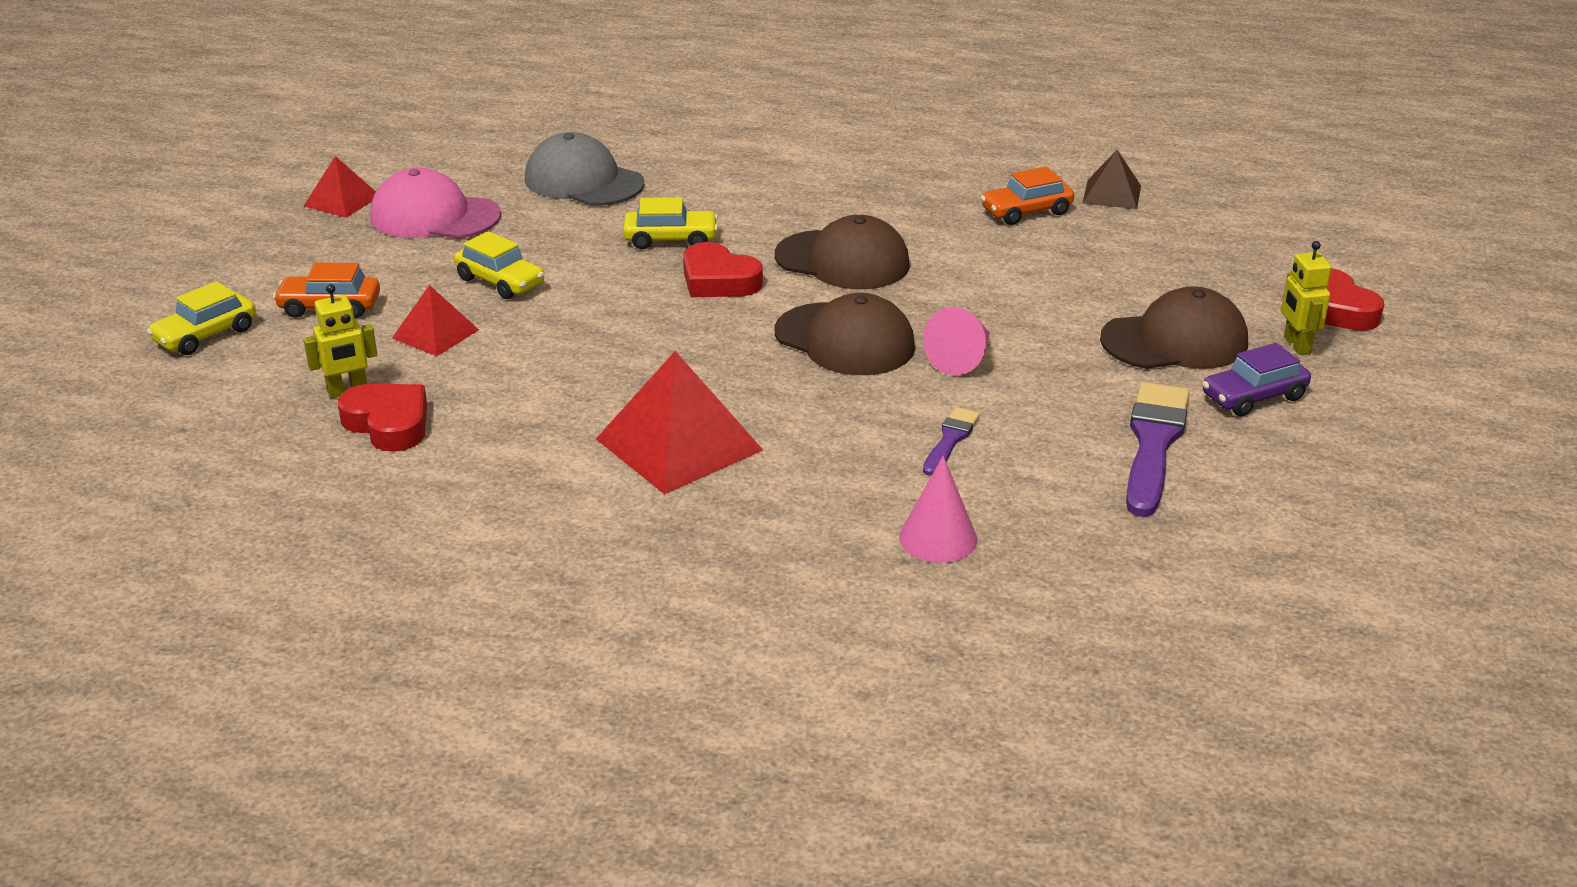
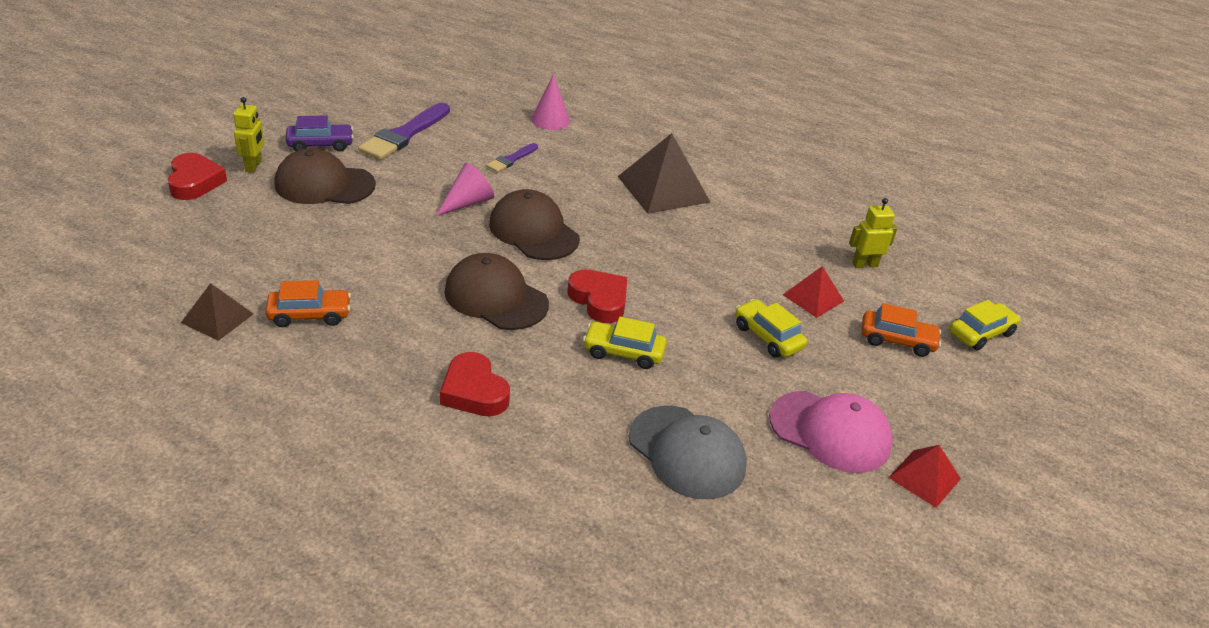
camera: 170 degrees left, 5 degrees up
(388, 424) = (834, 237): red heart -> red heart (474, 391)
(679, 444) = (663, 189): red pyramid -> brown pyramid

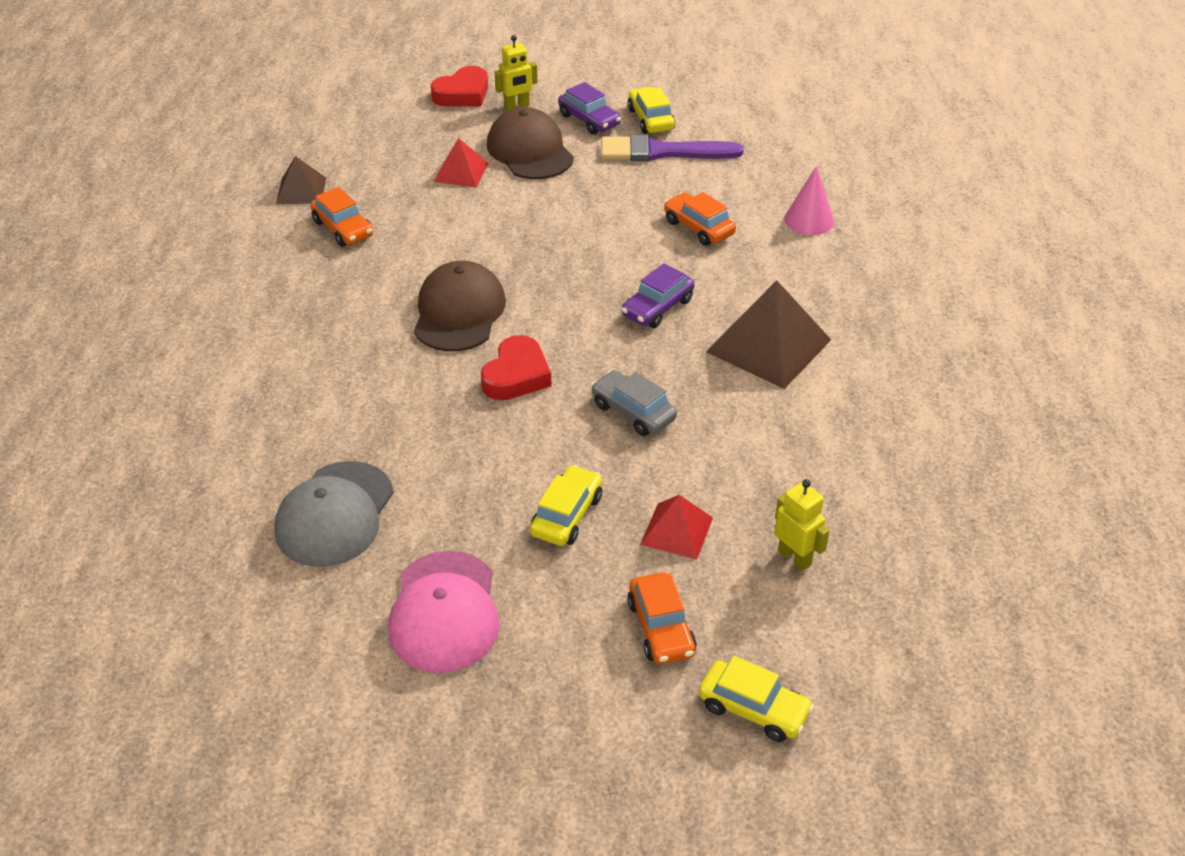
camera: 65 degrees right, 5 degrees up
(467, 202) = (591, 234): pink cone -> none
(474, 391) = (318, 354): red heart -> none
(511, 159) = (698, 228): purple brush -> orange car
(533, 231) = (588, 291): brown cap -> none
(582, 211) = (657, 307): none -> purple car
(623, 352) = (448, 421): yellow car -> yellow car (650, 119)
(684, 267) = (633, 412): none -> grey car
(924, 478) = (426, 712): red pyramid -> red pyramid (461, 172)

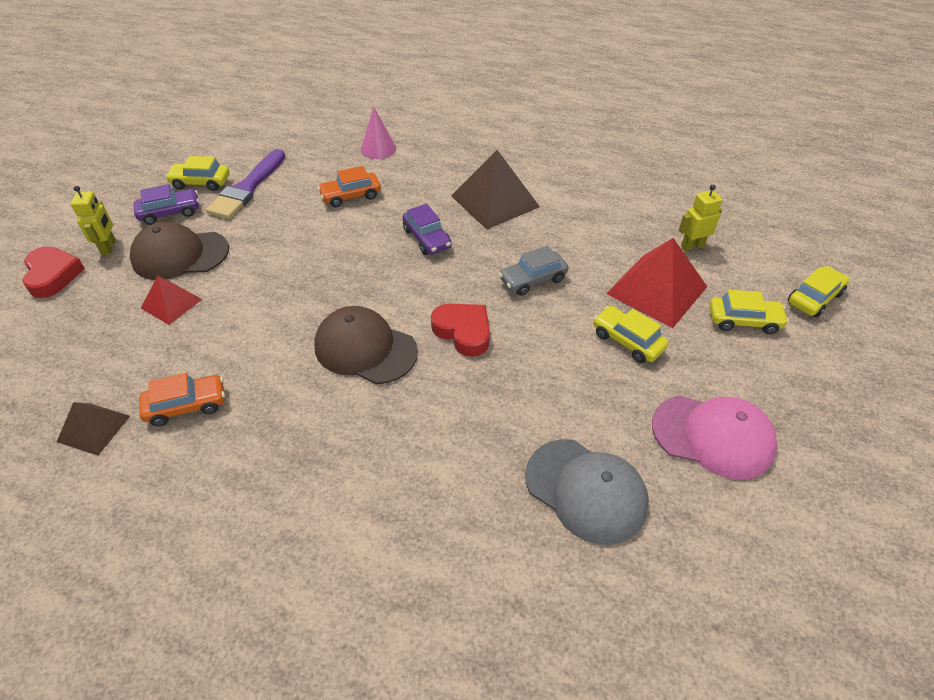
camera: 70 degrees left, 5 degrees up
(661, 628) = (743, 321): orange car -> yellow car
(676, 531) = (657, 290): red pyramid -> red pyramid, size x1.79

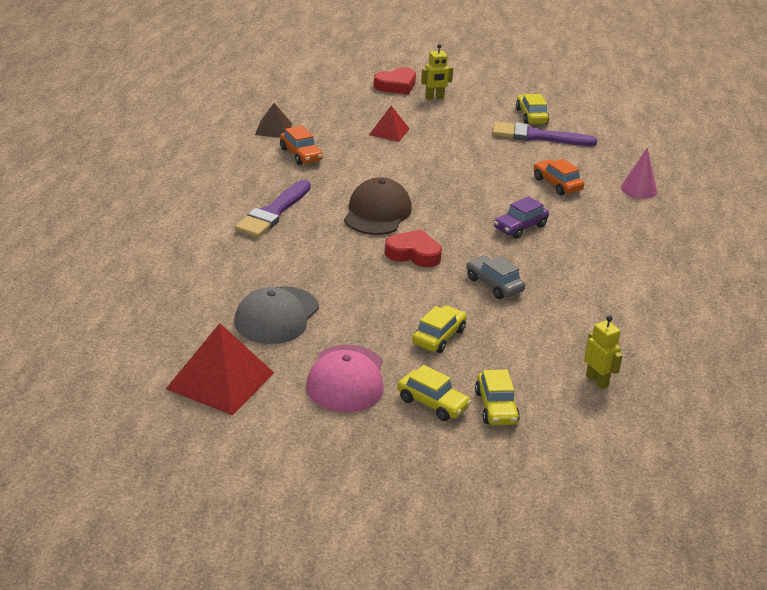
camera: 75 degrees right, 15 degrees down
(170, 212) = (486, 111): purple car -> none
(180, 255) = (440, 125): brown cap -> none
(333, 460) = (273, 212): none -> purple brush
(463, 332) = (413, 254): red heart -> red heart turned 105 degrees counterclockwise
(495, 201) = (597, 259): brown pyramid -> none
(657, 290) = (515, 355): red pyramid -> red pyramid (220, 380)
(814, 298) = (554, 460): yellow car -> yellow car (432, 403)

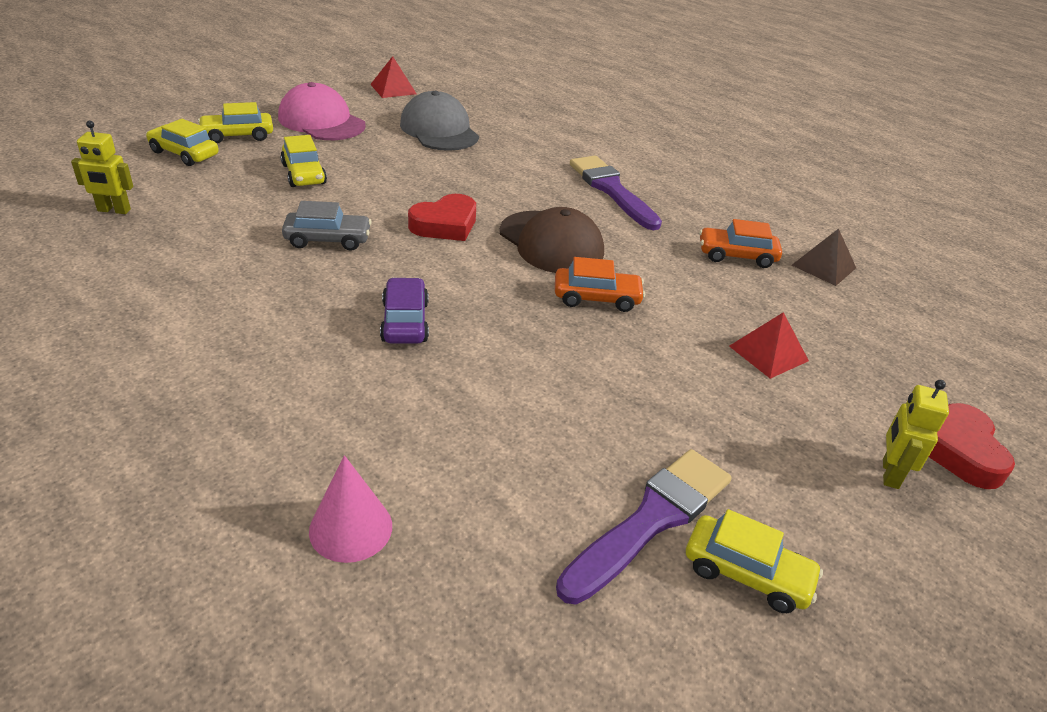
camera: 125 degrees right, 5 degrees up
(220, 380) = (393, 89): red pyramid -> red pyramid, size x0.56
(557, 184) = (470, 430): orange car -> orange car (596, 298)

